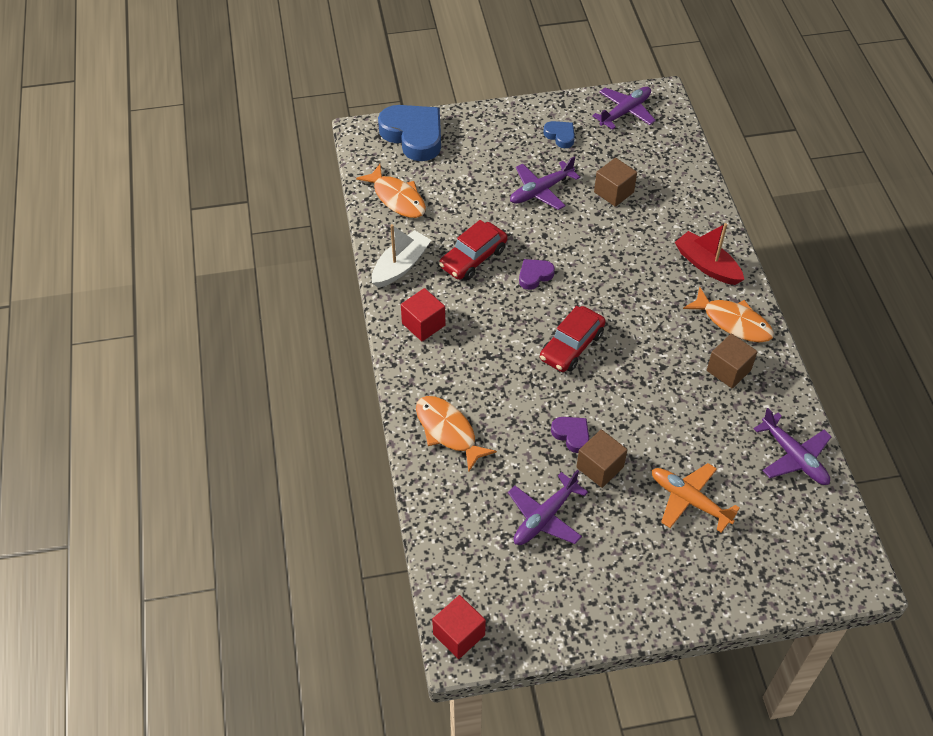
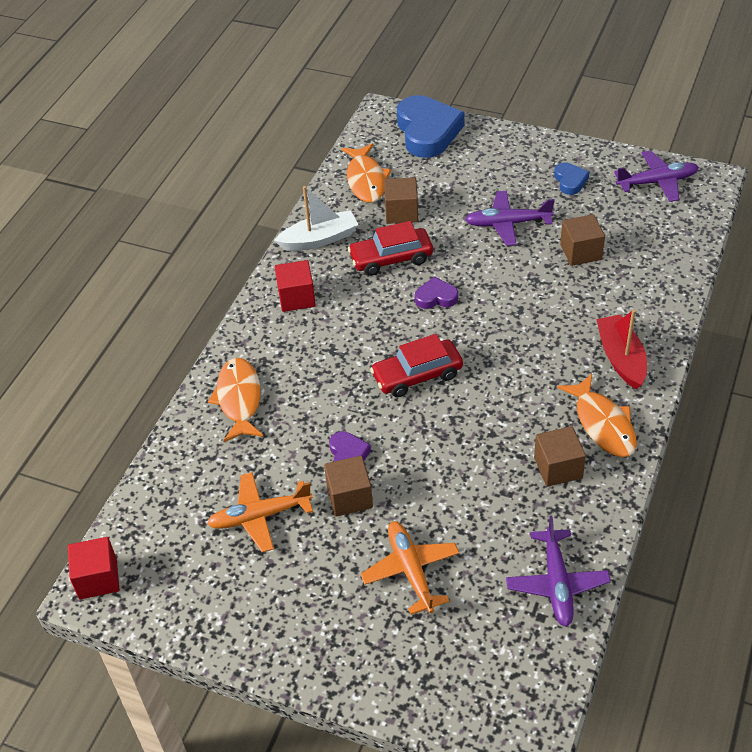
camera: 35 degrees right, 5 degrees down
(449, 215) = (401, 212): none -> brown cube
(545, 517) = (260, 516): purple plane -> orange plane

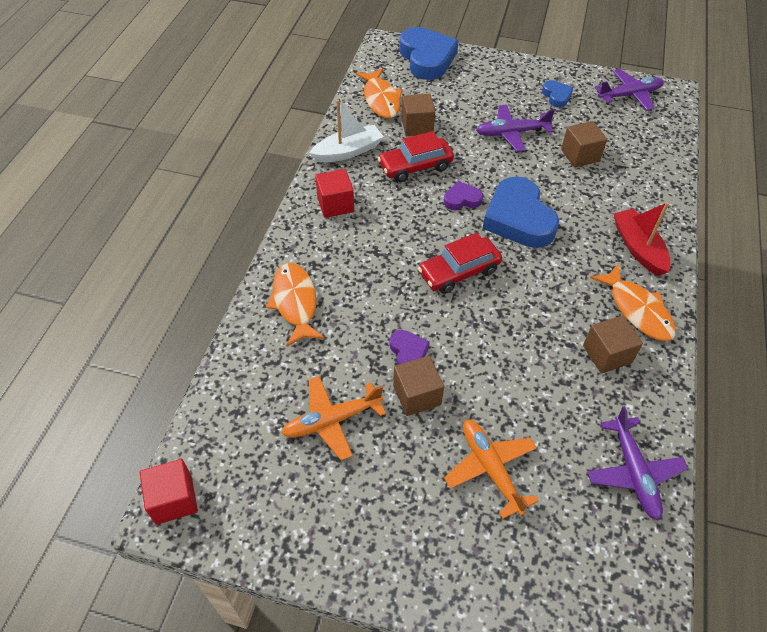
camera: 10 degrees left, 5 degrees up
(494, 321) = (518, 218): none -> blue heart

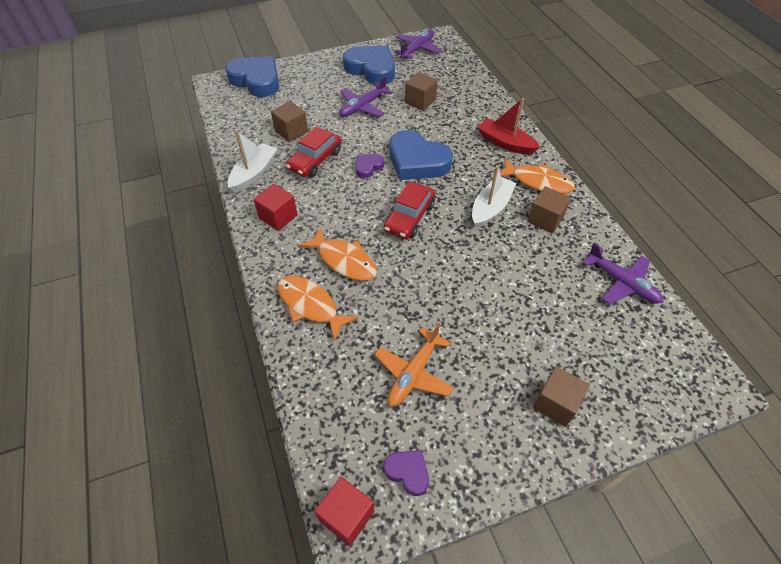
camera: 35 degrees left, 0 degrees up
(381, 99) = (247, 124): orange fish -> orange fish (344, 260)
(408, 352) = (424, 292): purple heart -> purple heart (408, 472)
(417, 395) = (455, 318): brown cube -> brown cube (556, 403)
(490, 469) = (543, 336): orange plane -> none
(555, 308) = (490, 208): none -> white boat
(556, 96) = (371, 69): blue heart -> blue heart, size x2.08

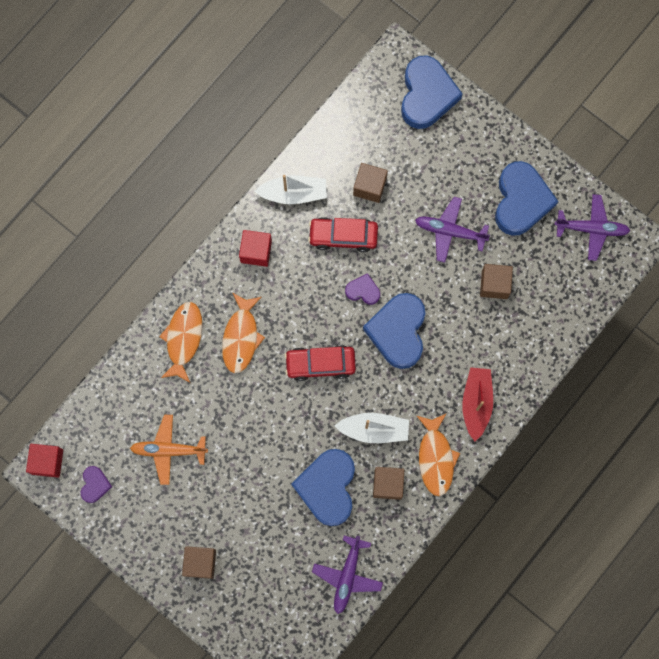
camera: 60 degrees right, 25 degrees up
(526, 260) = (327, 487): none -> blue heart

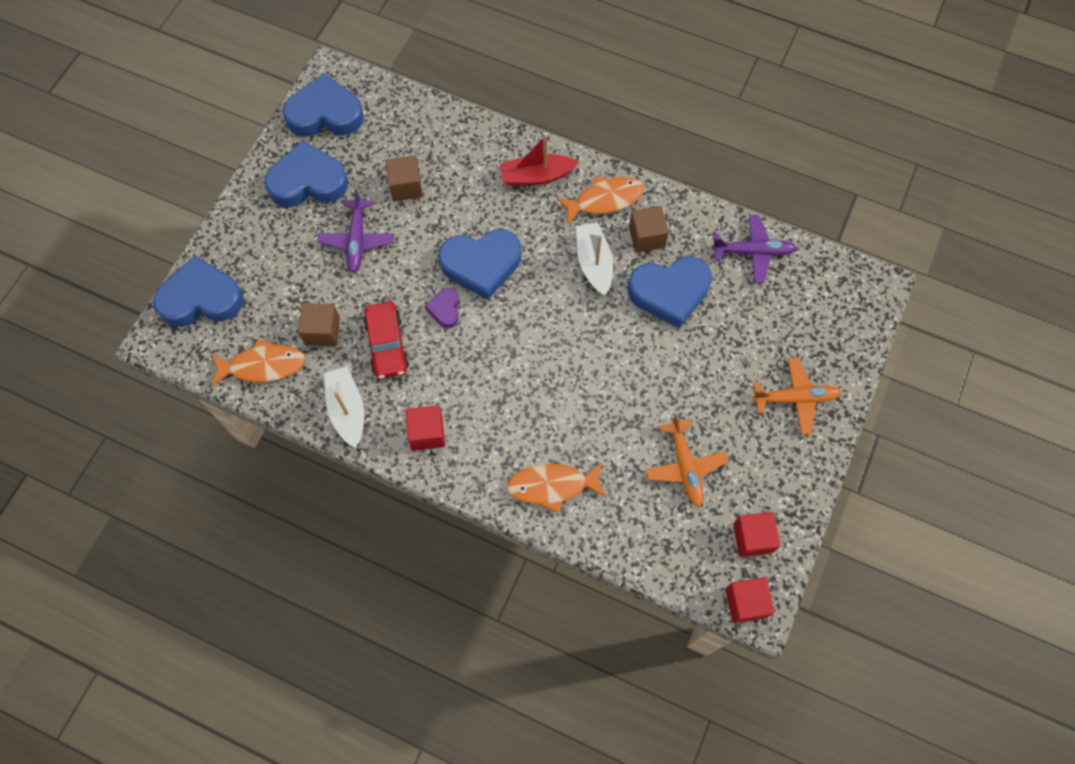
camera: 105 degrees left, 10 degrees down
(95, 485) = (752, 538): purple heart -> red cube
(200, 563) = (795, 398): brown cube -> orange plane
(241, 337) = (532, 422): orange fish -> orange fish (263, 365)
(320, 364) = (539, 332): red car -> none
(591, 229) = (325, 113): purple plane -> blue heart

